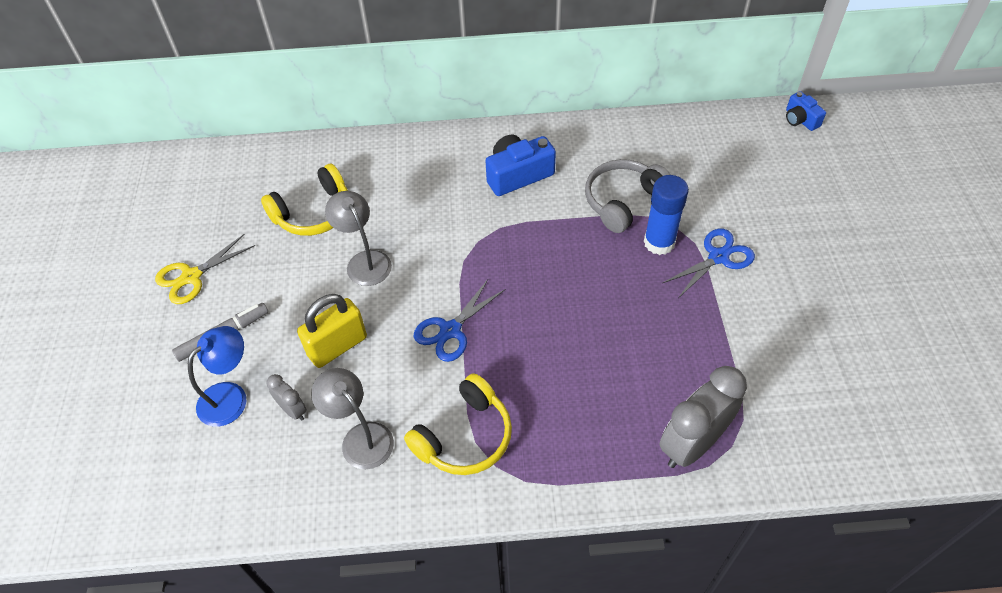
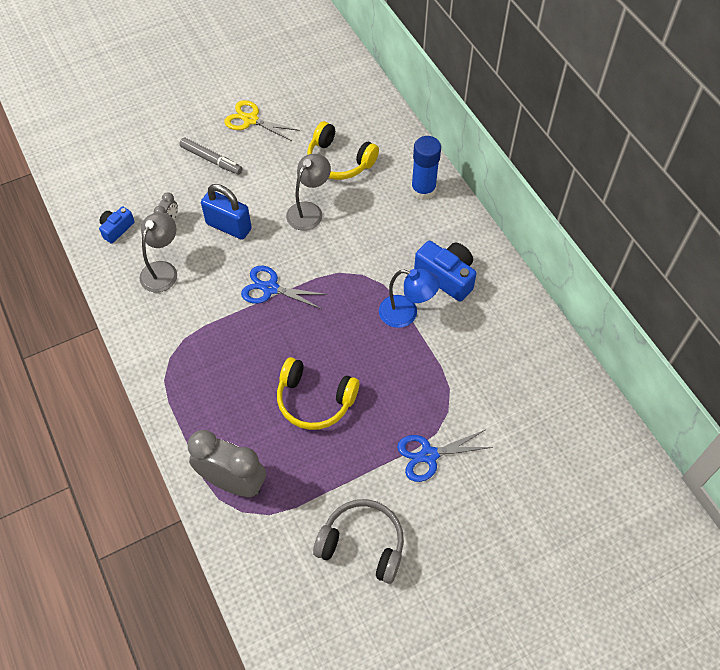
camera: 65 degrees right, 5 degrees up
(230, 396) = (167, 186): blue lamp -> blue lamp (406, 314)
(337, 346) = (228, 226): yellow padlock -> blue padlock
(464, 436) = (185, 330): yellow headphones -> yellow headphones (315, 400)
(623, 201) = (457, 363): grey headphones -> grey headphones (362, 544)
(659, 242) = (423, 404): blue glue stick -> blue glue stick (423, 190)
(718, 257) = (429, 455): blue scissors -> blue scissors turned 135 degrees clockwise
(800, 120) = (646, 487): blue camera -> blue camera (116, 229)

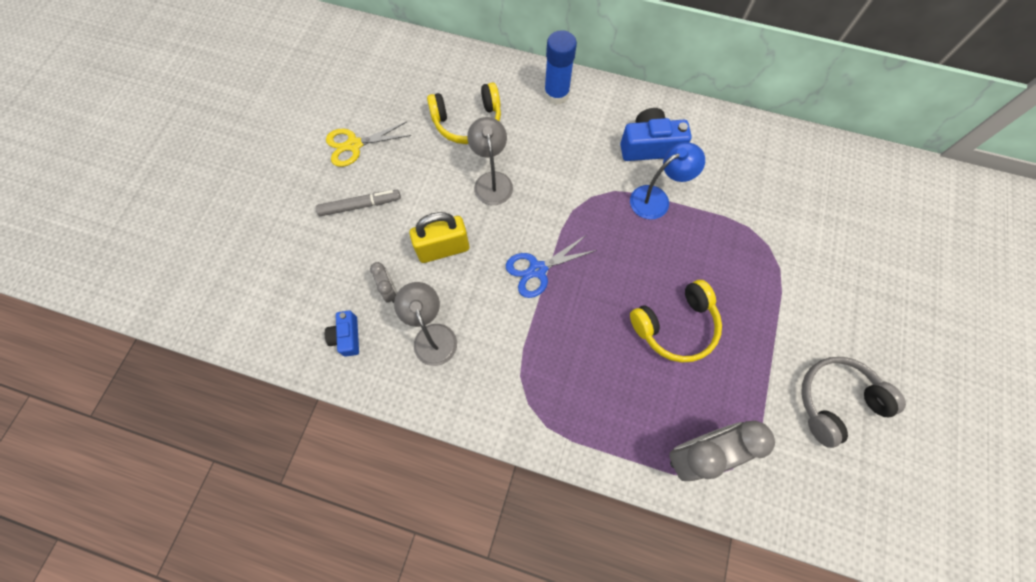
camera: 45 degrees left, 10 degrees up
(228, 226) = (443, 249): blue padlock -> yellow padlock
(429, 455) = (795, 289): blue scissors -> none

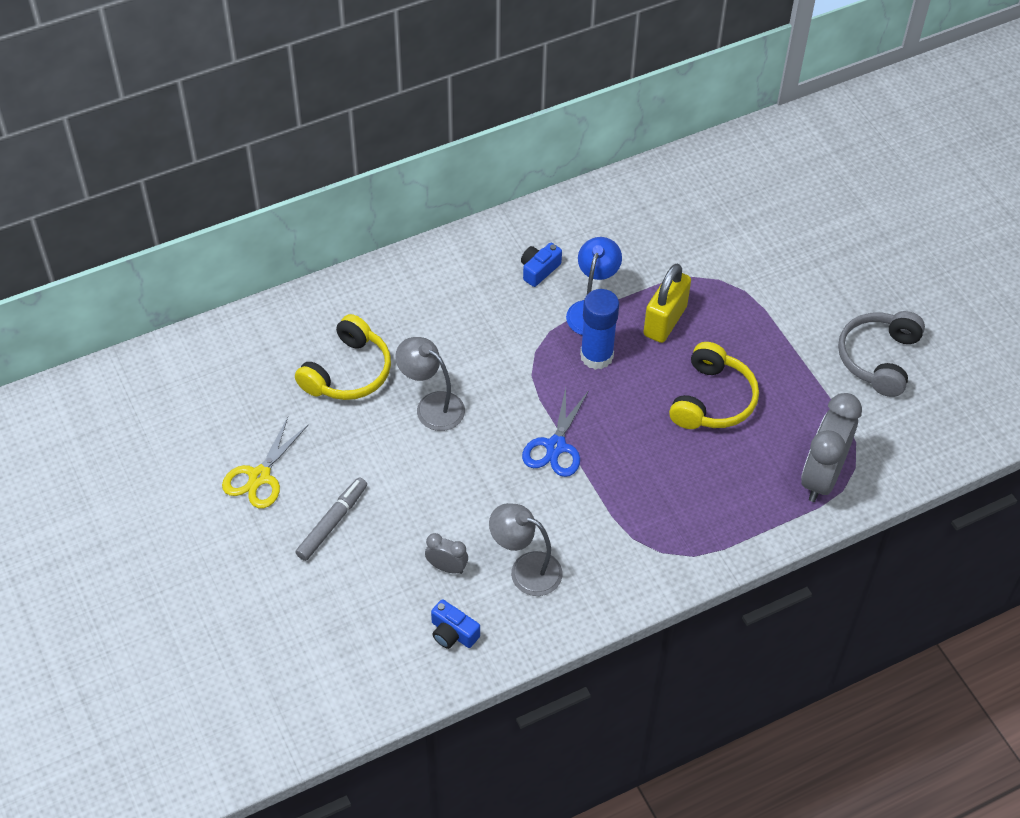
camera: 45 degrees left, 15 degrees down
(443, 249) = (454, 496): yellow padlock -> yellow padlock (665, 321)
(556, 94) = (404, 285): blue glue stick -> blue glue stick (596, 356)
(649, 146) = (539, 270): blue camera -> blue camera, size x0.59

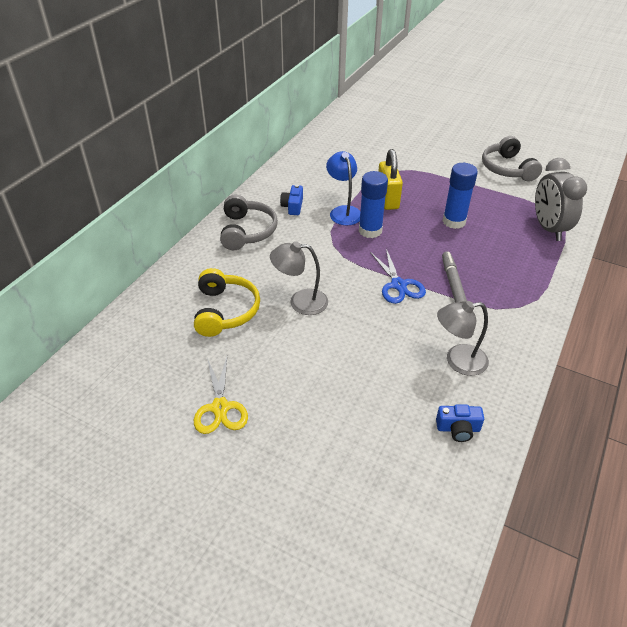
camera: 35 degrees left, 10 degrees down
(332, 522) = (303, 407): grey marker -> grey marker (452, 283)
(447, 567) = (409, 389): grey clock -> none
(455, 278) = (247, 231): none -> grey headphones
(712, 400) = (454, 221): yellow headphones -> blue glue stick

